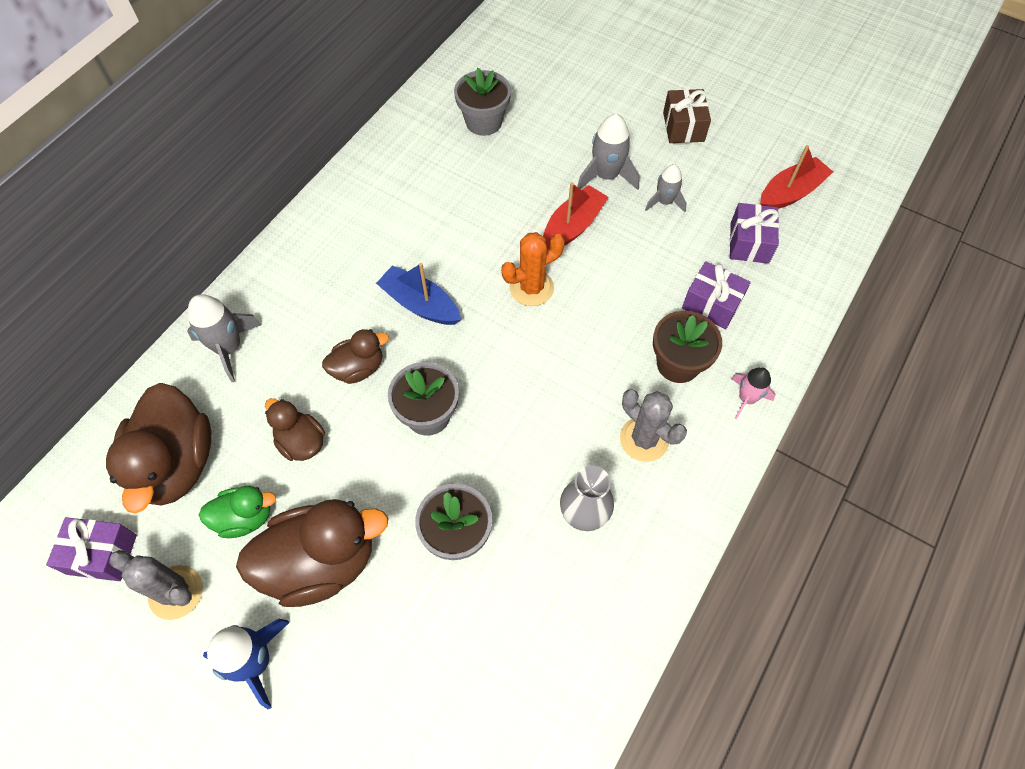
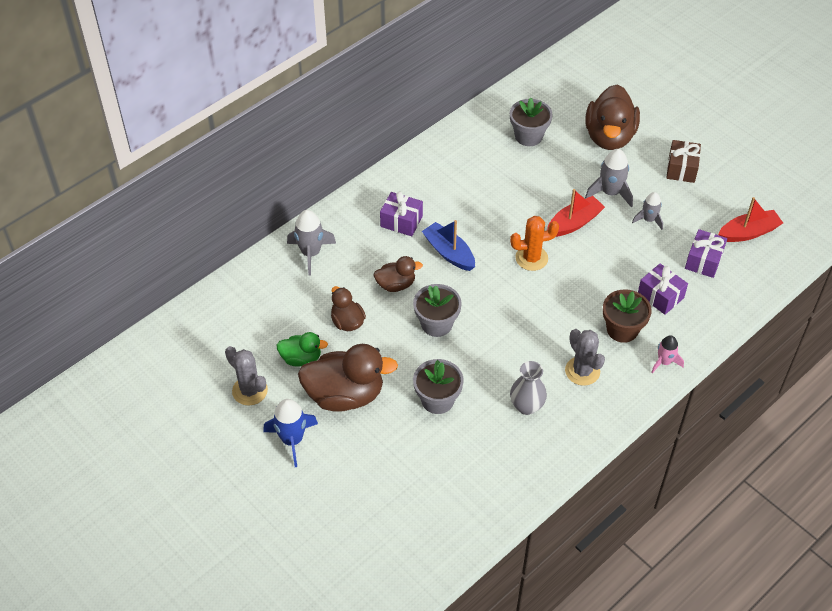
camera: 15 degrees right, 10 degrees down
(102, 554) = (207, 359): purple gift -> purple gift (401, 221)
(176, 463) = (263, 317): brown duck -> brown duck (609, 137)

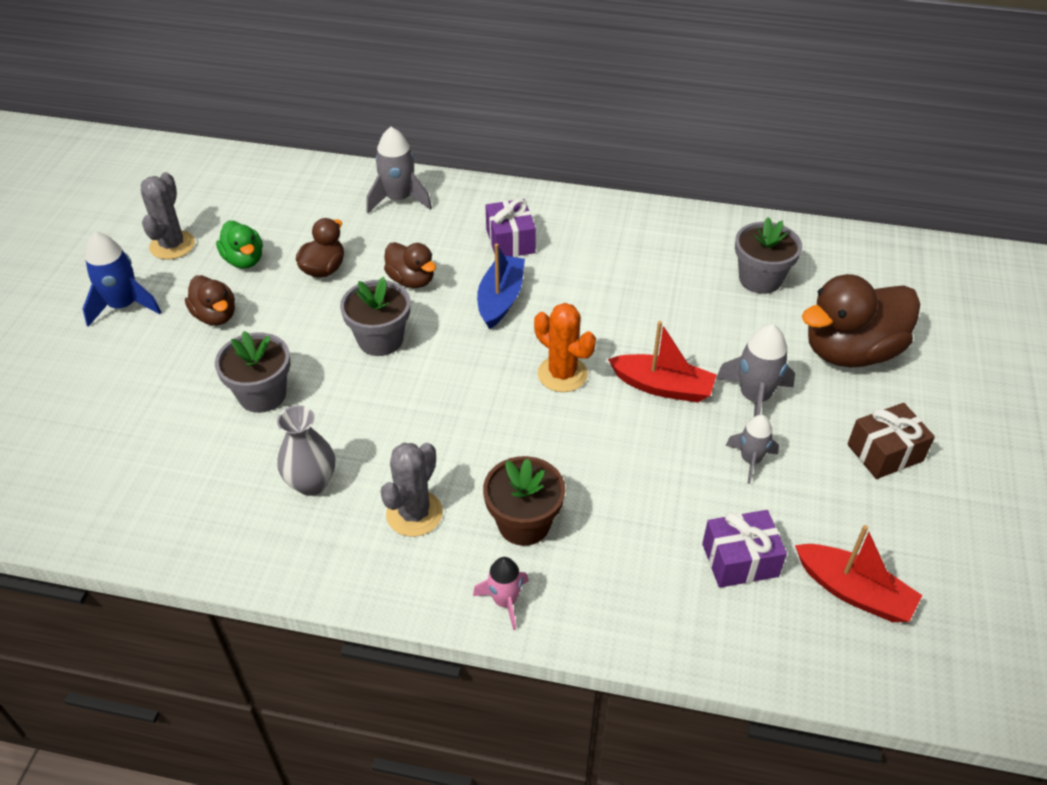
camera: 55 degrees right, 5 degrees down
(345, 395) = (215, 316): brown duck -> brown duck, size x0.54
(660, 296) = (624, 539): purple gift -> none

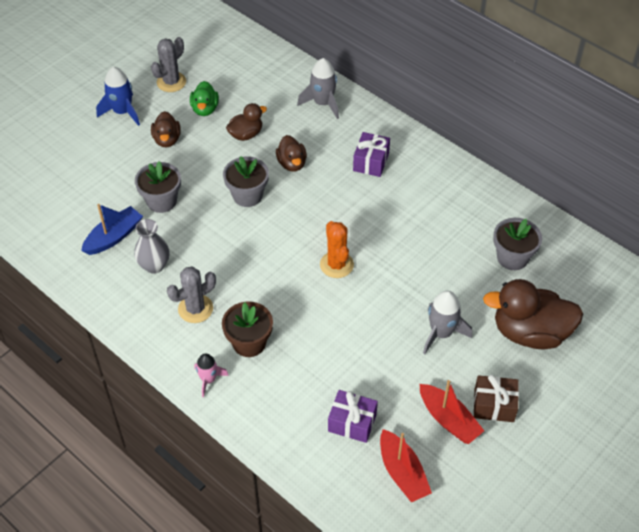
camera: 30 degrees right, 5 degrees up
(500, 299) = (336, 199): blue boat -> blue boat (114, 237)
(662, 387) = (390, 300): red boat -> red boat (448, 420)
(750, 460) = (406, 370): grey rocket -> none

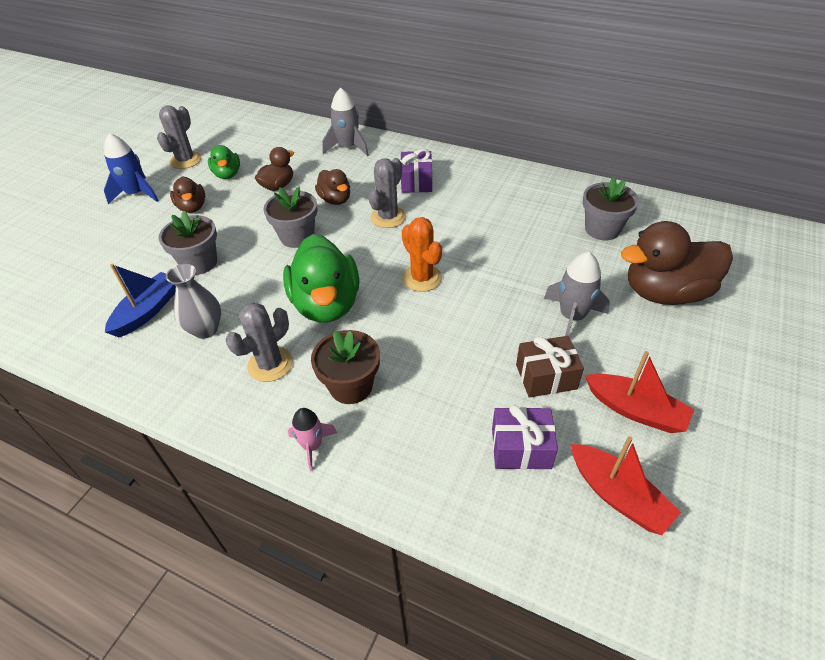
camera: 15 degrees left, 5 degrees down
(252, 268) = (326, 304): none -> green duck
(331, 195) = (388, 217): none -> grey cactus
(494, 405) = (676, 378): brown gift -> brown gift (546, 377)

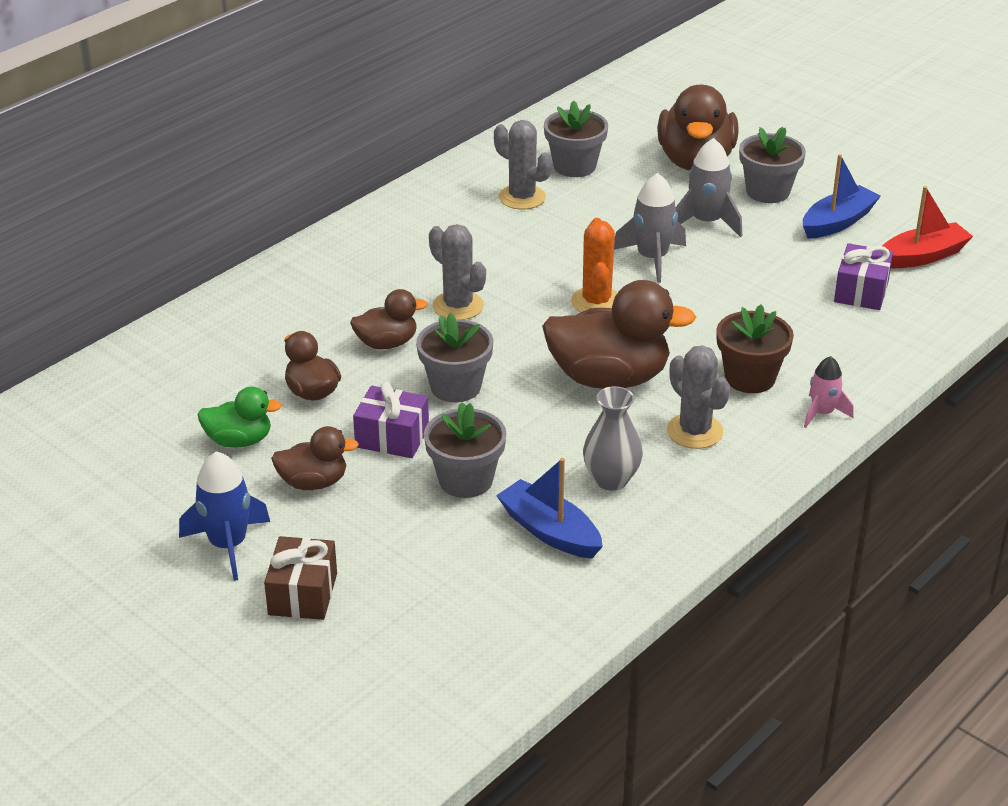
camera: 75 degrees left, 10 degrees down
(185, 160) = (155, 486): grey cactus -> grey cactus (522, 197)
(326, 304) = (609, 378): green duck -> brown duck
(348, 147) = (249, 313): grey rocket -> grey rocket (652, 258)
(416, 182) = (390, 269): purple gift -> purple gift (392, 437)
(422, 278) = (596, 302): orange cactus -> orange cactus turned 75 degrees counterclockwise
(546, 377) = (781, 257): brown gift -> brown gift (303, 594)
(635, 410) = (837, 222): red boat -> blue boat
(652, 349) = (767, 191): none -> grey flower pot

